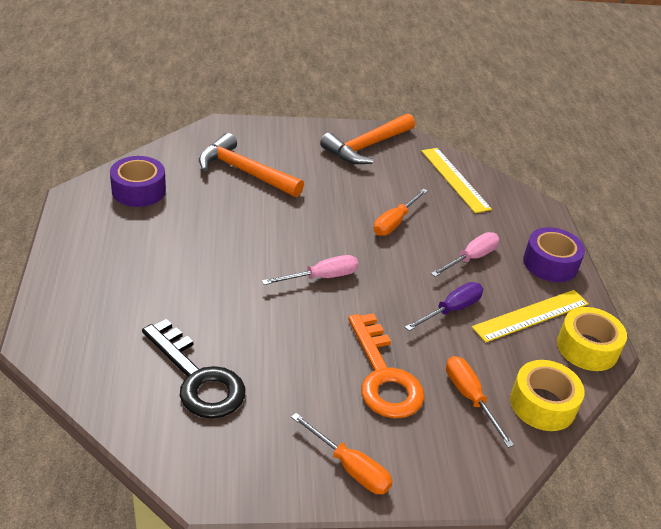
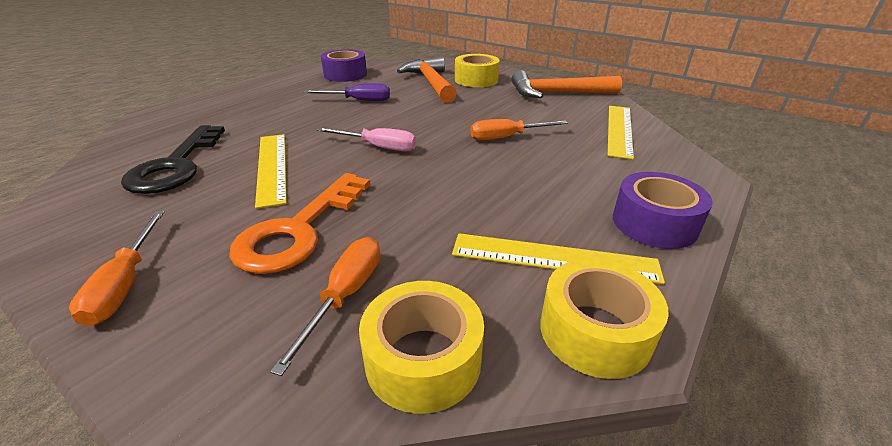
camera: 45 degrees right, 5 degrees down
(276, 338) = (272, 167): none -> yellow ruler
(278, 150) = (476, 80): none -> yellow tape
(451, 310) = (459, 212): purple screwdriver -> purple screwdriver (359, 100)
(471, 258) = (549, 184): pink screwdriver -> none

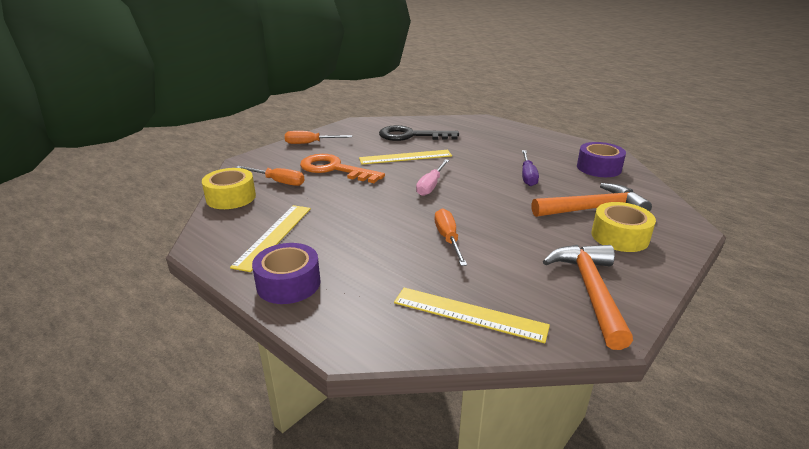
camera: 95 degrees right, 5 degrees down
(595, 331) = (215, 238): yellow tape -> none

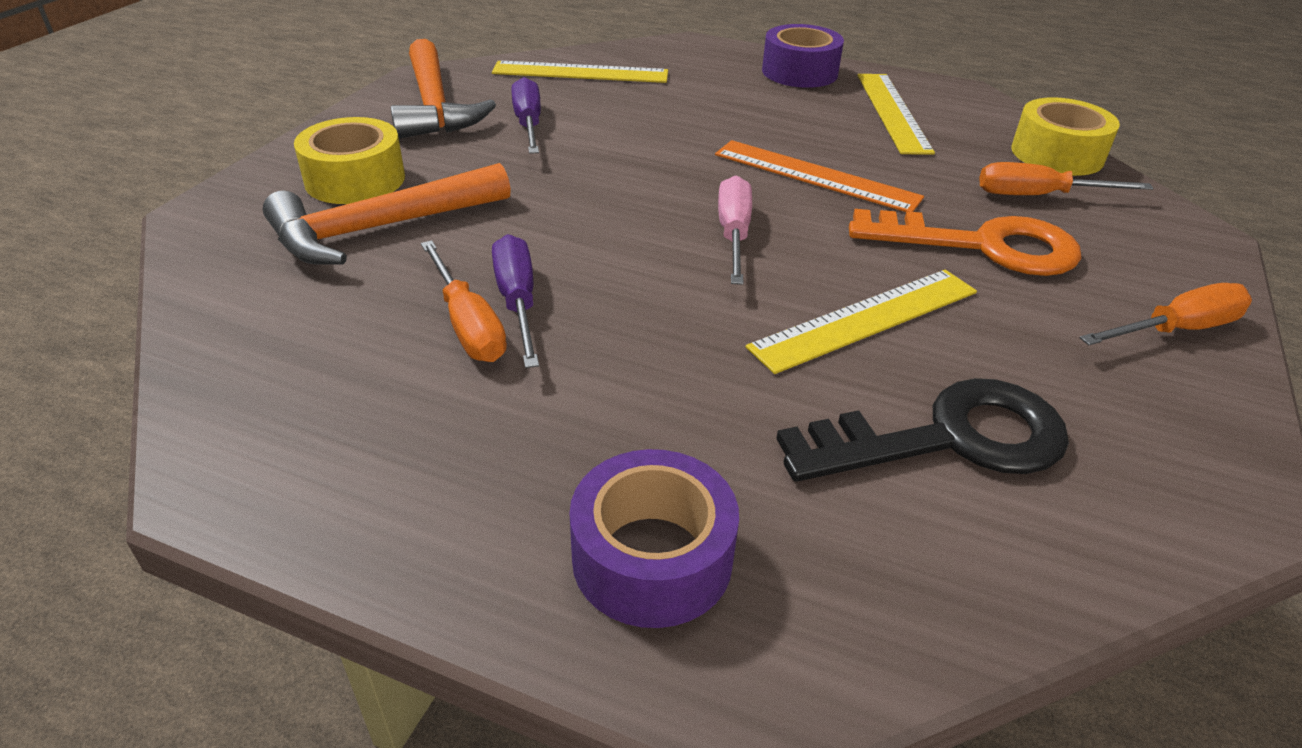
camera: 160 degrees right, 10 degrees up
(369, 204) = (815, 176): none -> orange ruler
(448, 239) = (642, 139): orange screwdriver -> orange screwdriver (468, 325)
(519, 262) = (528, 124): none -> purple screwdriver
(598, 168) = (303, 373): purple tape -> purple tape (652, 558)

